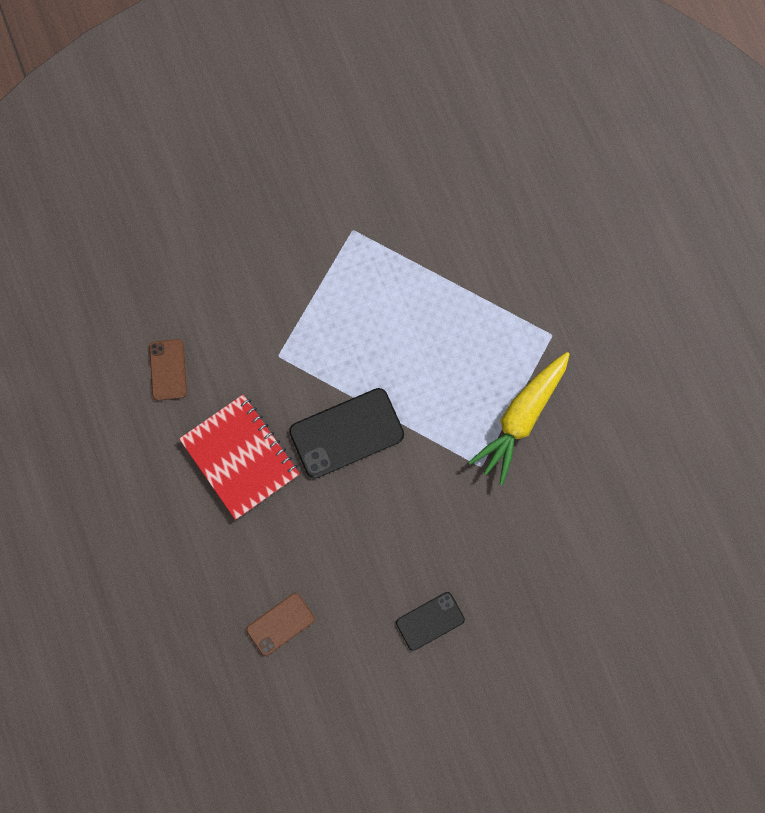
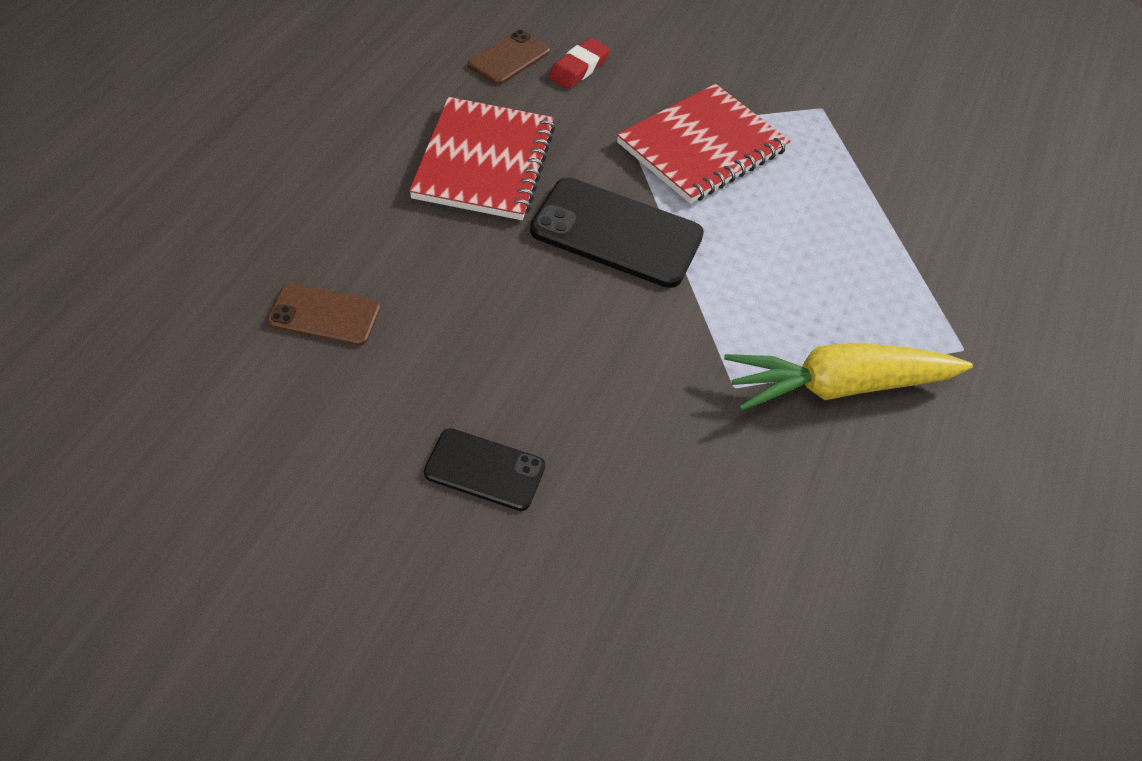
camera: 40 degrees right, 25 degrees down
(209, 337) = (579, 68): none -> red eraser
(326, 328) = (702, 147): none -> red notebook

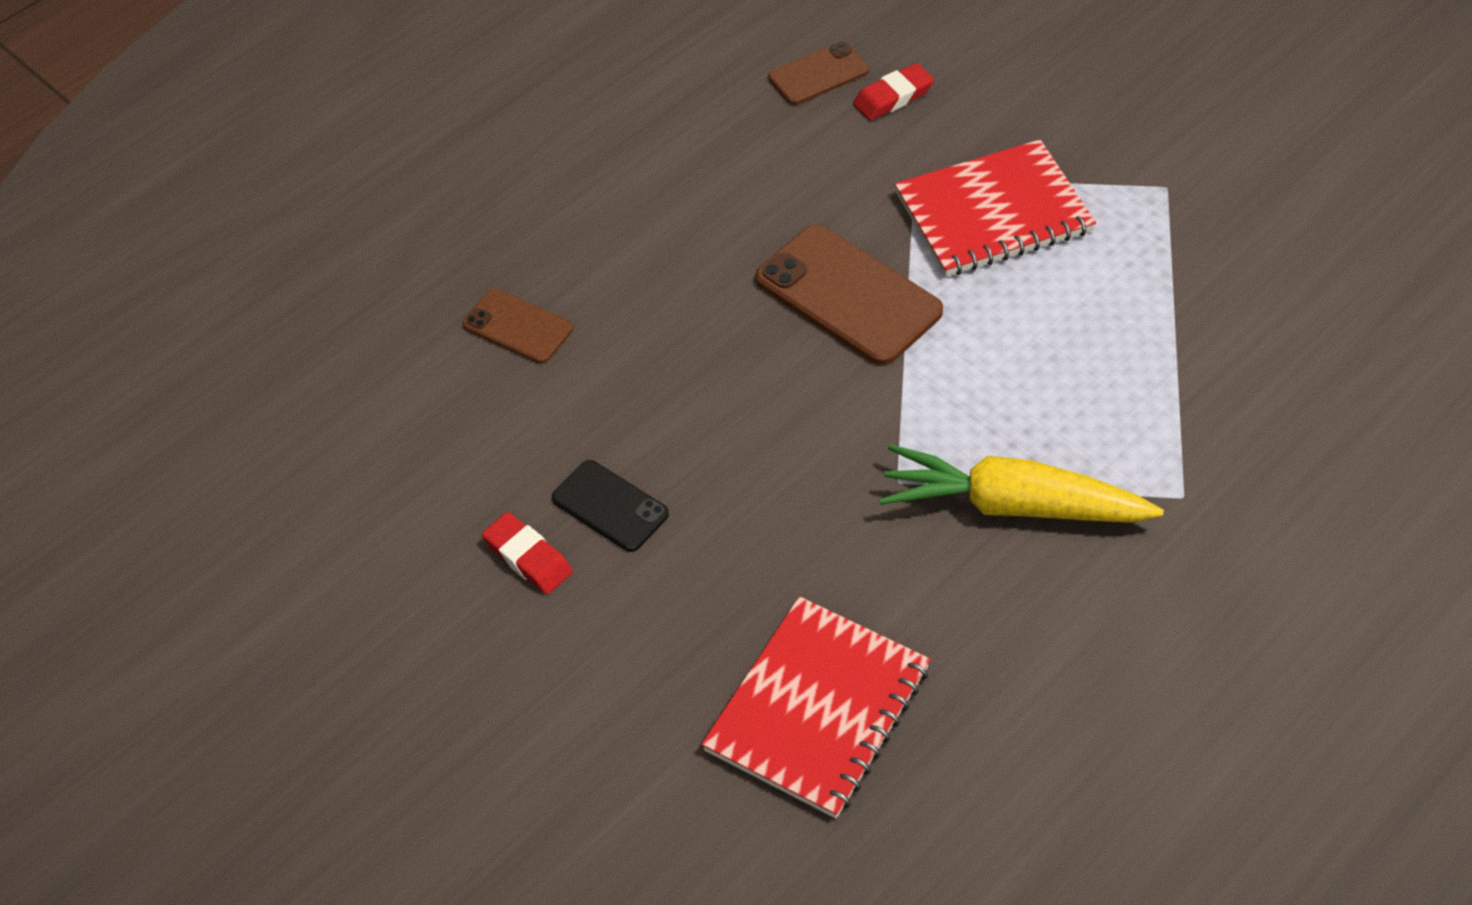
camera: 30 degrees right, 0 degrees up
(423, 542) = (528, 557): none -> red eraser
(484, 162) = (739, 192): red notebook -> red notebook (817, 709)
(616, 233) = (848, 295): black phone -> brown phone

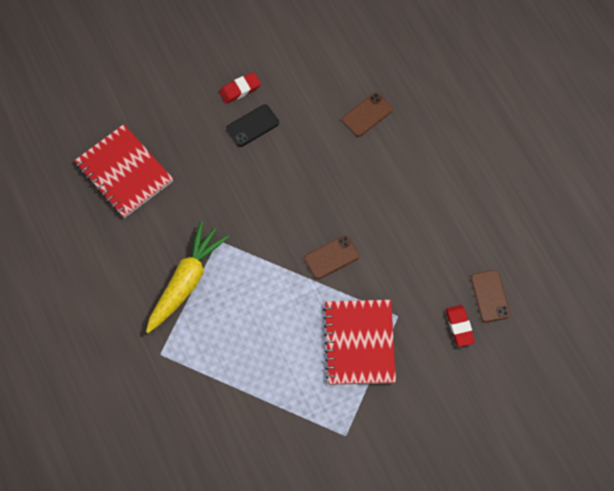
camera: 105 degrees right, 15 degrees up
(848, 295) = (331, 257): brown phone -> brown phone, size x0.58

